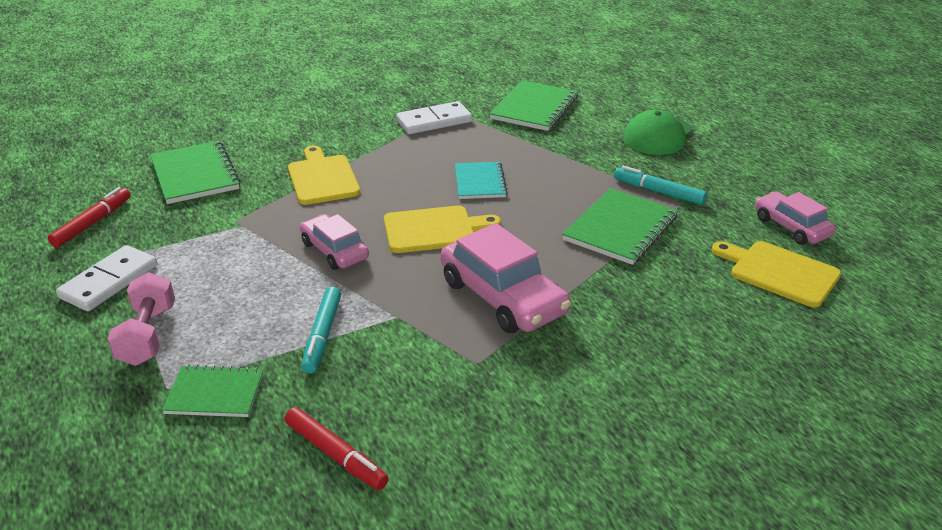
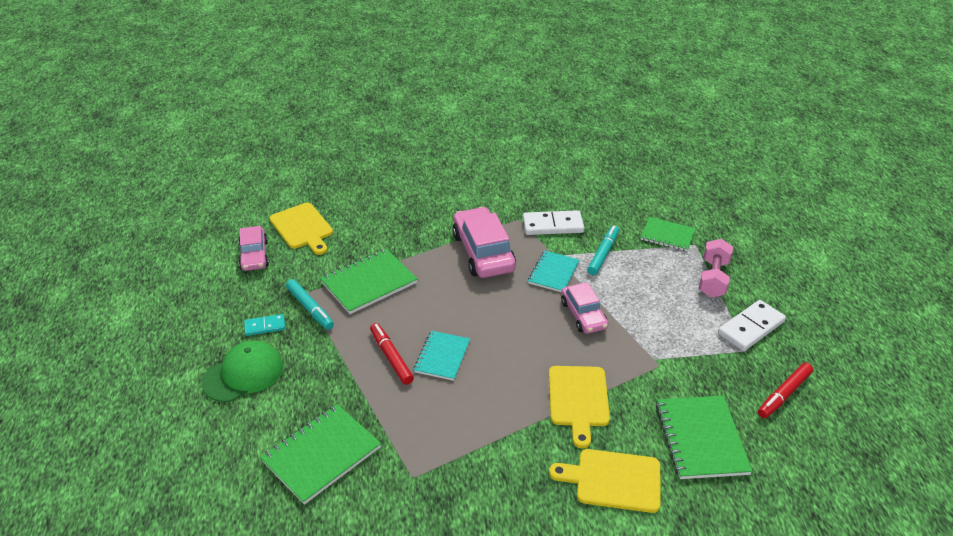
camera: 160 degrees left, 5 degrees up
(336, 455) = (606, 195): red marker -> red marker (391, 357)
(389, 291) = (553, 273): none -> turquoise notebook
(434, 121) = (440, 461): white domino -> white domino (553, 225)
(434, 229) = (503, 316): yellow cutting board -> yellow cutting board (613, 480)
(685, 169) = (265, 326): none -> turquoise domino

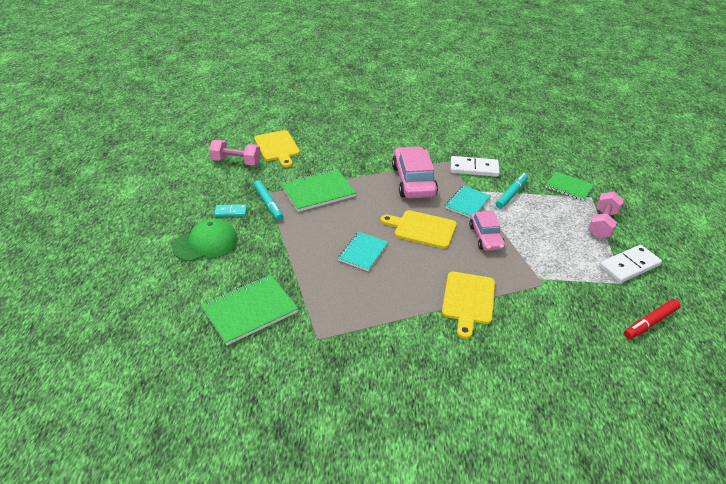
camera: 10 degrees right, 0 degrees up
(254, 255) = (236, 162): pink car -> pink dumbbell
(391, 357) = (322, 247): red marker -> none
(613, 480) = (485, 368): yellow cutting board -> yellow cutting board (422, 229)
(701, 438) = (569, 347): green notebook -> none

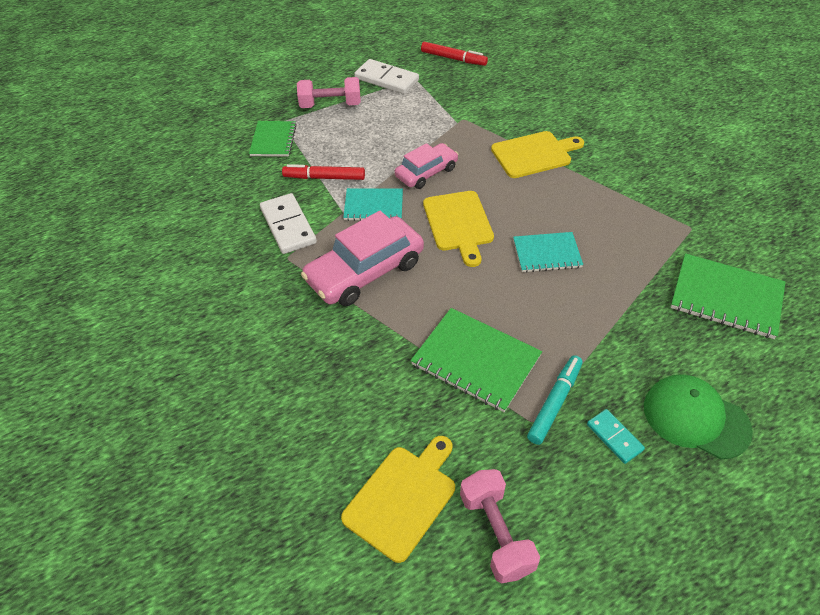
camera: 120 degrees left, 10 degrees up
(511, 194) = (324, 177): turquoise marker -> red marker

